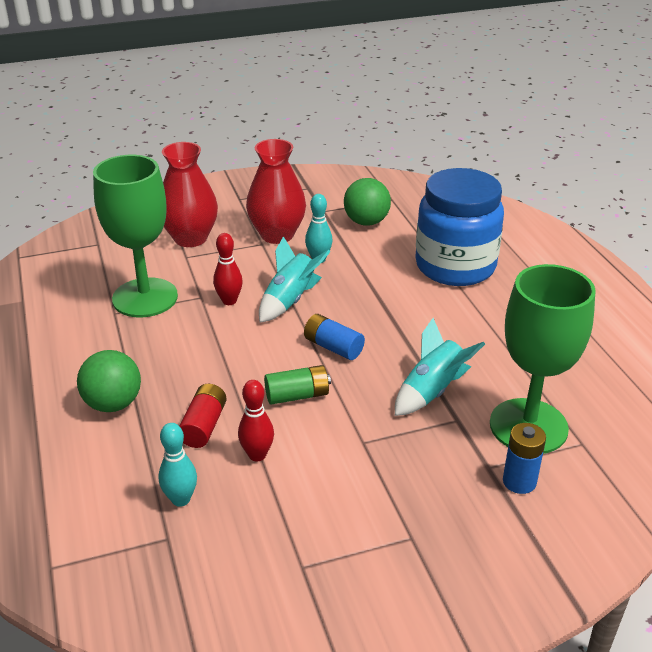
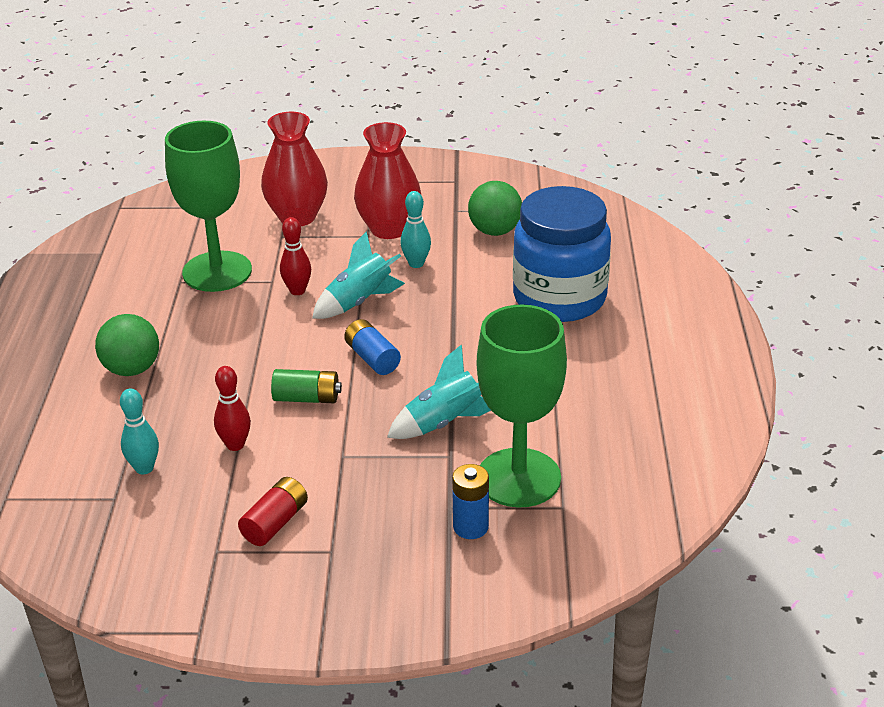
camera: 20 degrees right, 0 degrees up
(203, 426) = (202, 407): red battery -> red battery (275, 523)

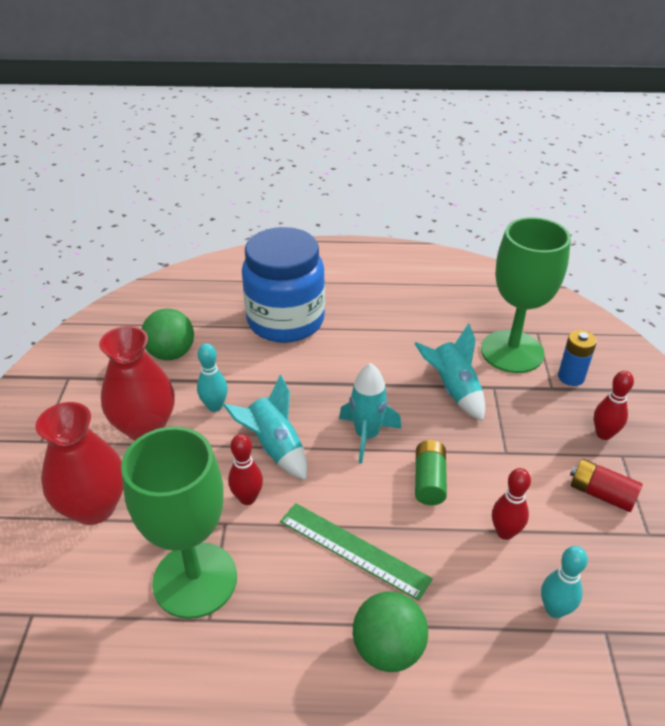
camera: 90 degrees left, 5 degrees up
(232, 351) = (353, 549): none -> green ruler
(366, 541) = (603, 434): none -> red bowling pin
(372, 358) = (367, 435): blue battery -> turquoise rocket

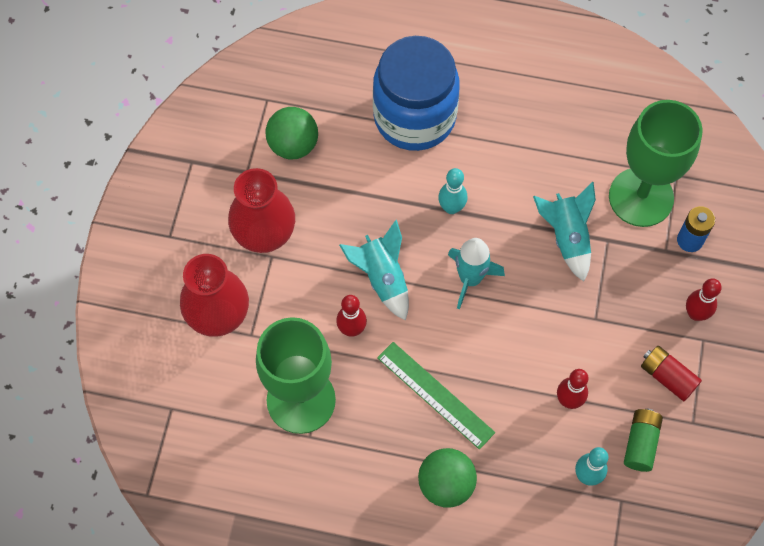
camera: 10 degrees right, 25 degrees up
(215, 406) = (331, 221): turquoise bowling pin -> turquoise bowling pin (451, 208)
(429, 481) = (516, 338): green battery -> green battery (640, 443)

